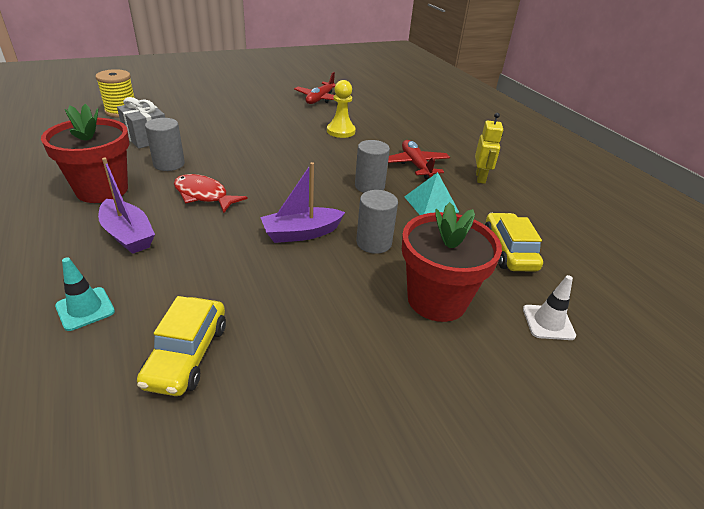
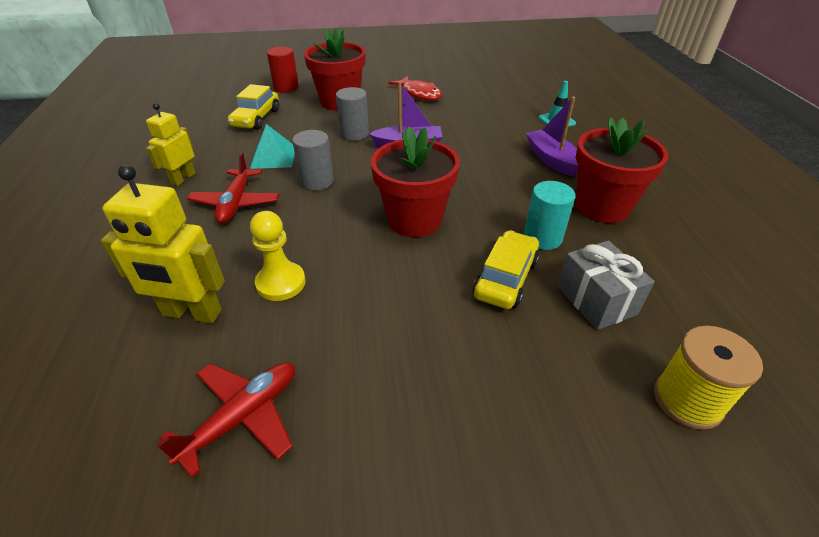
camera: 160 degrees left, 5 degrees up
(169, 164) = (542, 238): grey cylinder -> turquoise cylinder
(187, 355) = (491, 98): yellow car -> yellow car (505, 278)
(204, 195) = (493, 189): red fish -> red fish (419, 94)
(271, 166) = (414, 220): none -> red flower pot
(375, 119) = (192, 313): none -> yellow robot
(548, 322) = (286, 88): white traffic cone -> red cylinder

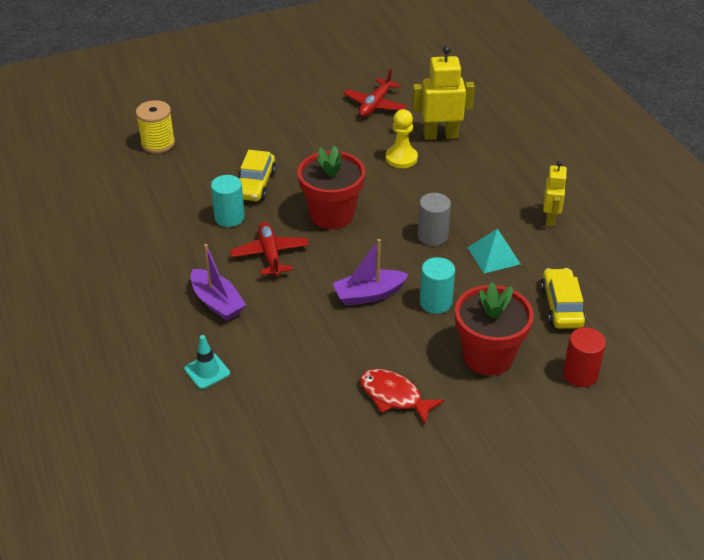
camera: 165 degrees right, 0 degrees up
(236, 203) = (482, 204): red plane -> red plane (270, 254)
(354, 134) = (435, 302): grey cylinder -> turquoise cylinder
(596, 300) = (196, 181): grey gift -> none
(602, 207) = (177, 254): red flower pot -> none

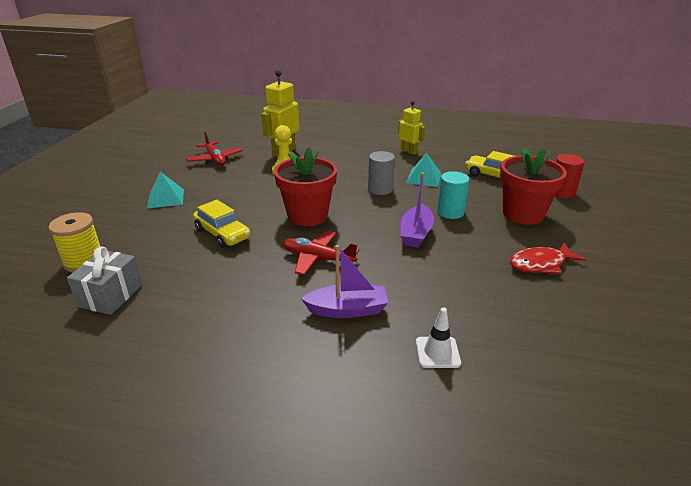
camera: 55 degrees left, 10 degrees down
(134, 181) = (111, 295): none -> grey gift
(207, 371) = (437, 352): turquoise traffic cone -> white traffic cone
(229, 217) = (244, 261): turquoise cylinder -> none
(277, 122) = (165, 198): none -> turquoise pyramid

